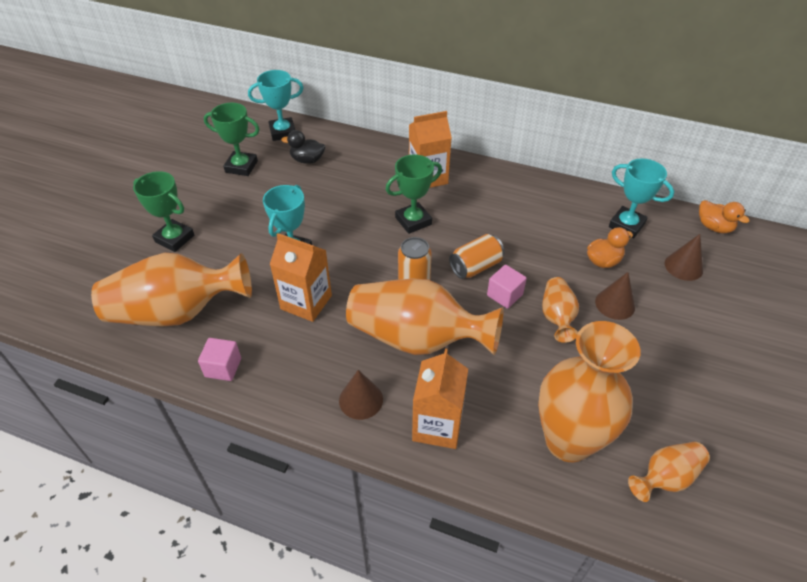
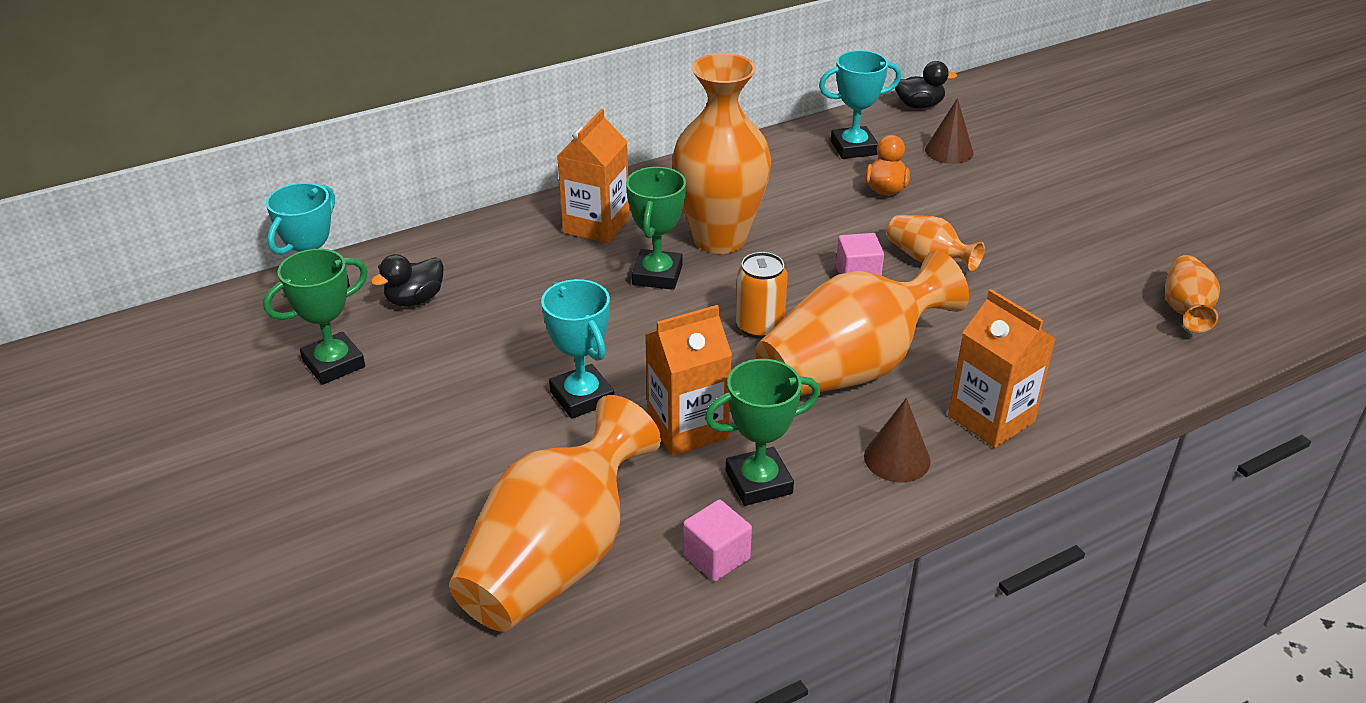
camera: 50 degrees left, 10 degrees down
(174, 238) = (395, 498): green trophy -> green trophy (758, 482)
(475, 266) = (790, 271): orange can -> none
(568, 441) = (1093, 342): orange vase -> orange vase (719, 238)
(615, 304) = (951, 216): brown cone -> none
(714, 227) = (919, 105): orange duck -> black duck

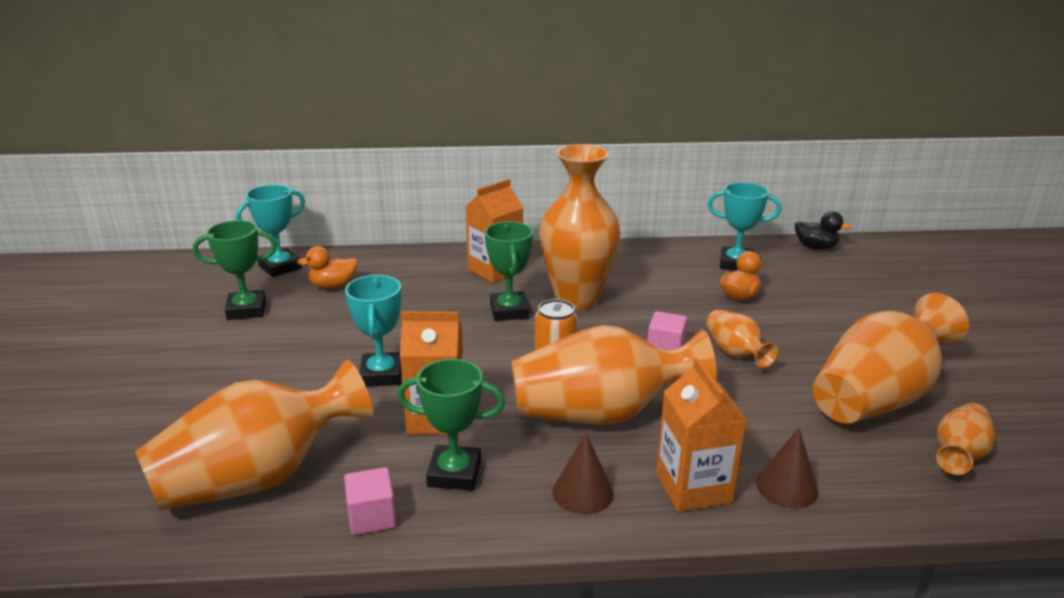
camera: 25 degrees right, 10 degrees down
(415, 300) = (333, 285): black duck -> orange duck
(657, 275) = (509, 311): green trophy -> green trophy turned 45 degrees counterclockwise
(949, 151) = (817, 282): brown cone -> brown cone (786, 487)
(1086, 271) = (877, 397): none -> orange vase

